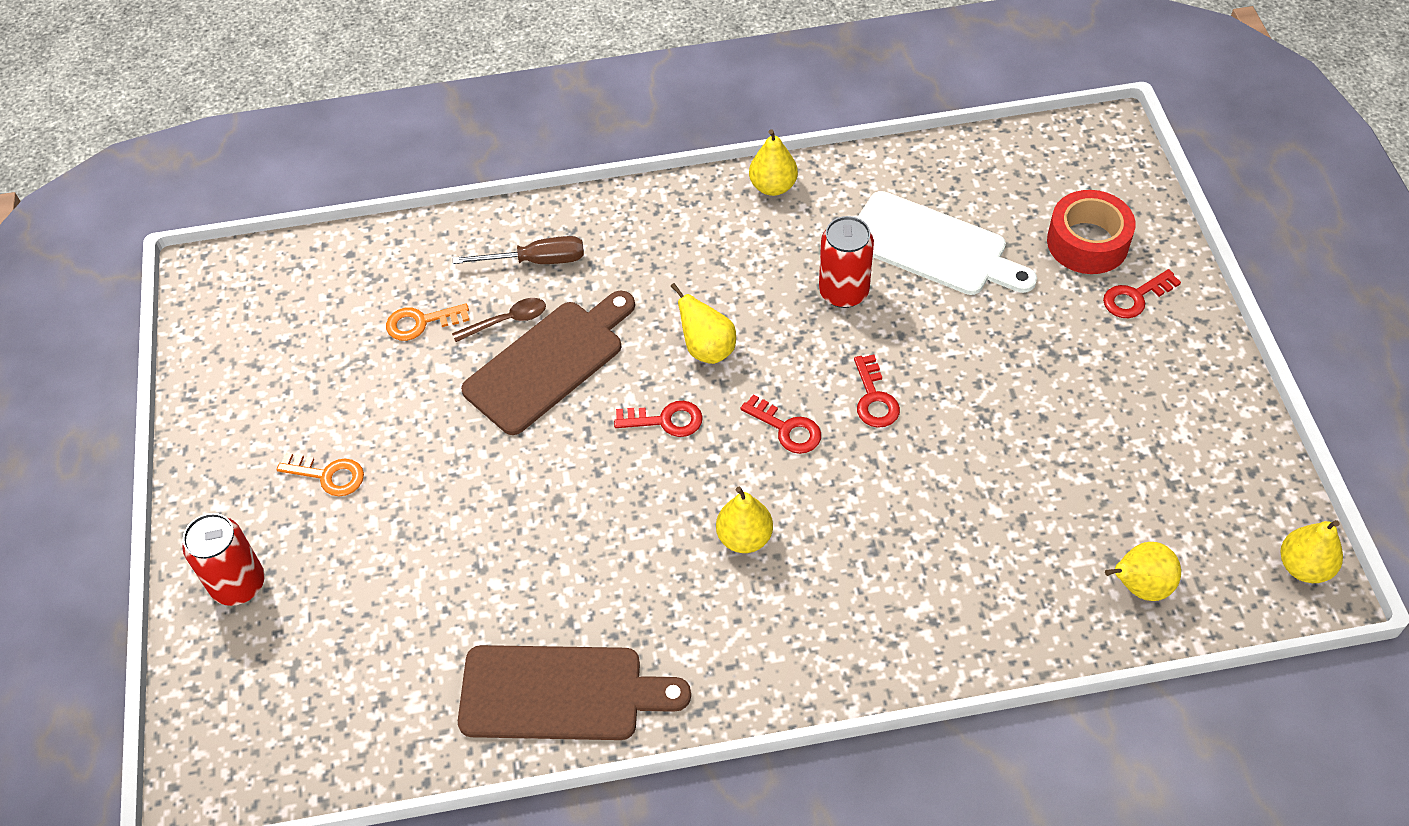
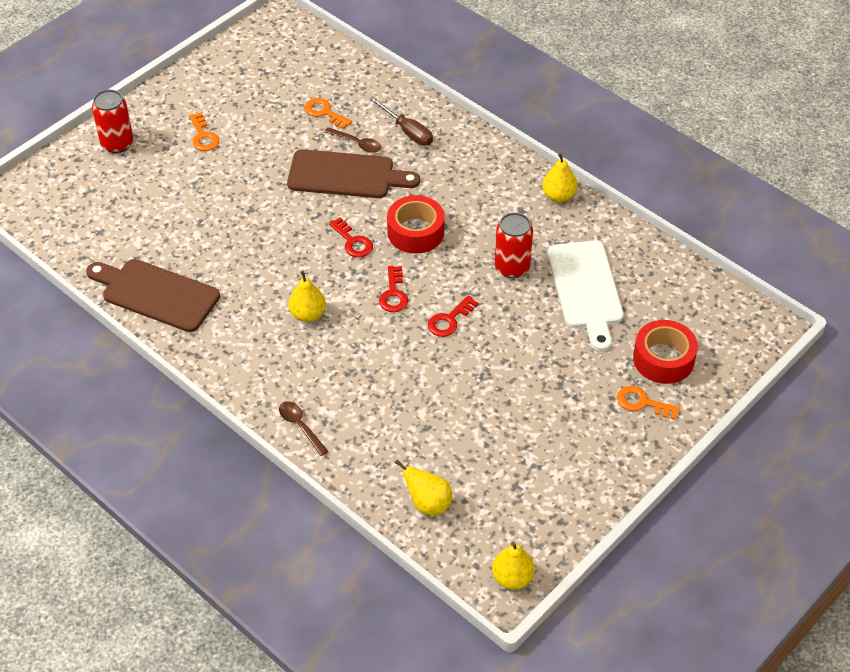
camera: 50 degrees right, 5 degrees down
(560, 693) = (156, 294): brown cutting board -> brown cutting board turned 150 degrees clockwise
(707, 349) = (415, 232): yellow pear -> red tape
(922, 652) = (300, 426): none -> brown spoon
(1135, 297) = (642, 403): red key -> orange key

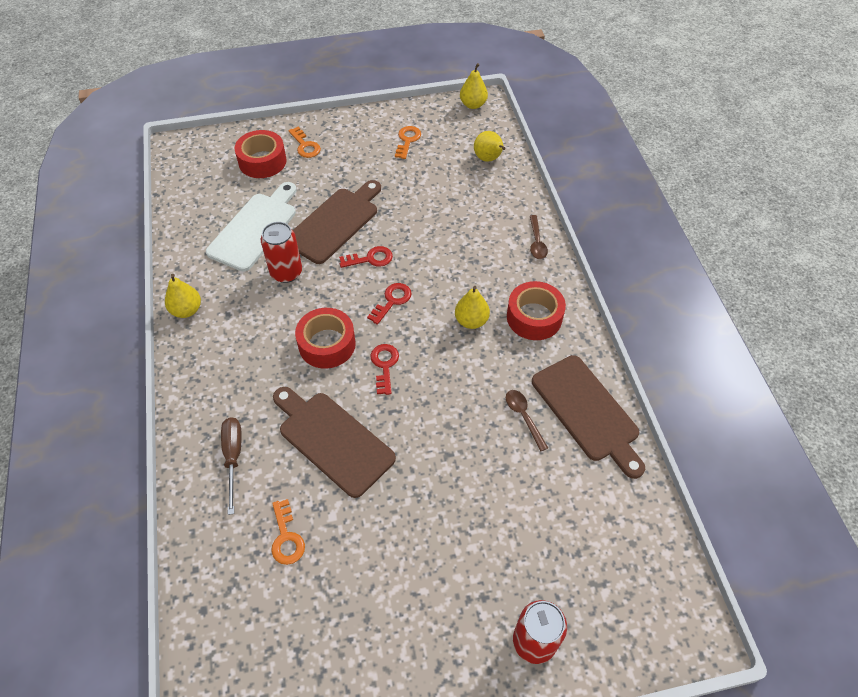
camera: 145 degrees left, 5 degrees up
(203, 136) = (433, 588): orange key -> orange key (407, 140)
(252, 348) = (534, 317): none -> red tape
(357, 143) = (291, 473): brown spoon -> brown spoon (523, 417)
(518, 336) = (335, 223): none -> brown cutting board

